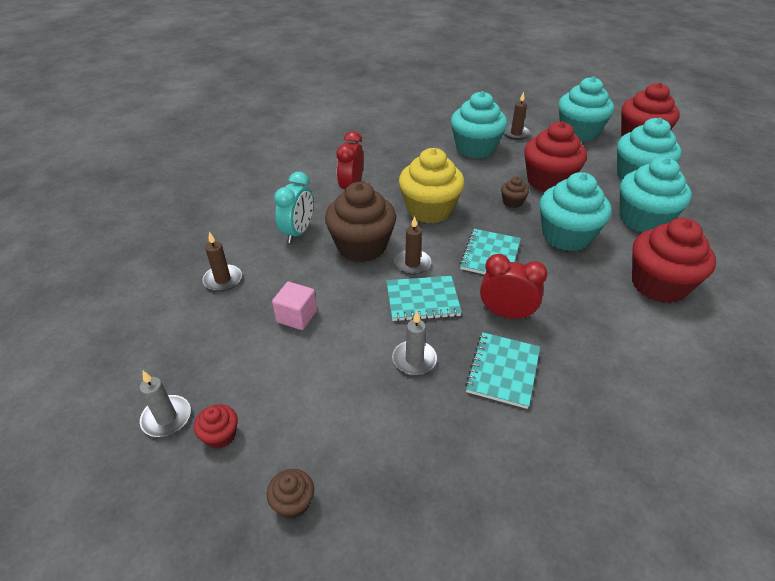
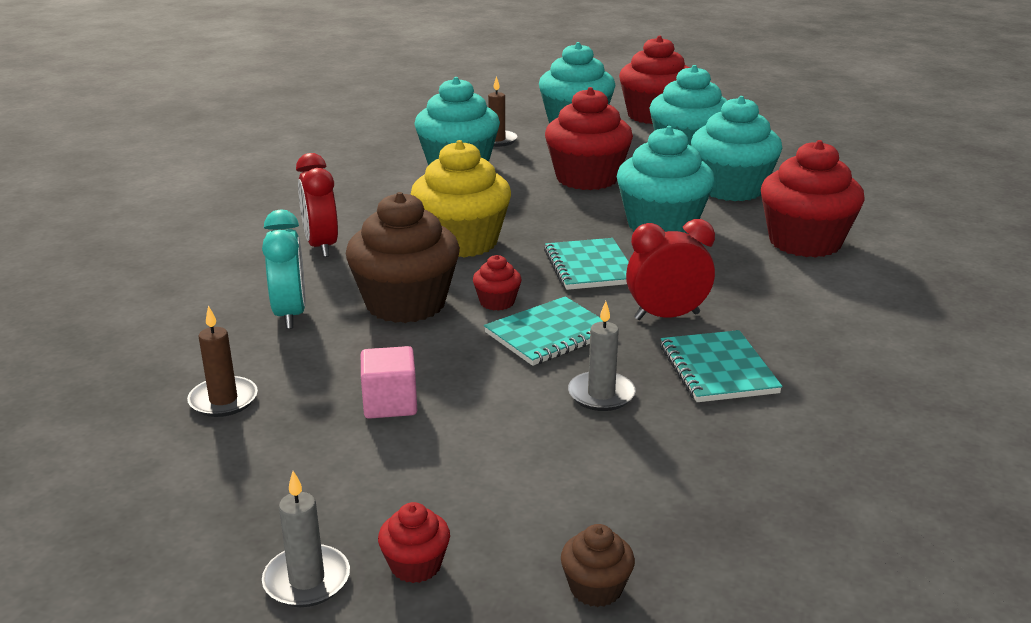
camera: 30 degrees left, 15 degrees down
(412, 263) = (497, 302): brown candle -> red cupcake
(512, 202) = (563, 209): brown cupcake -> none

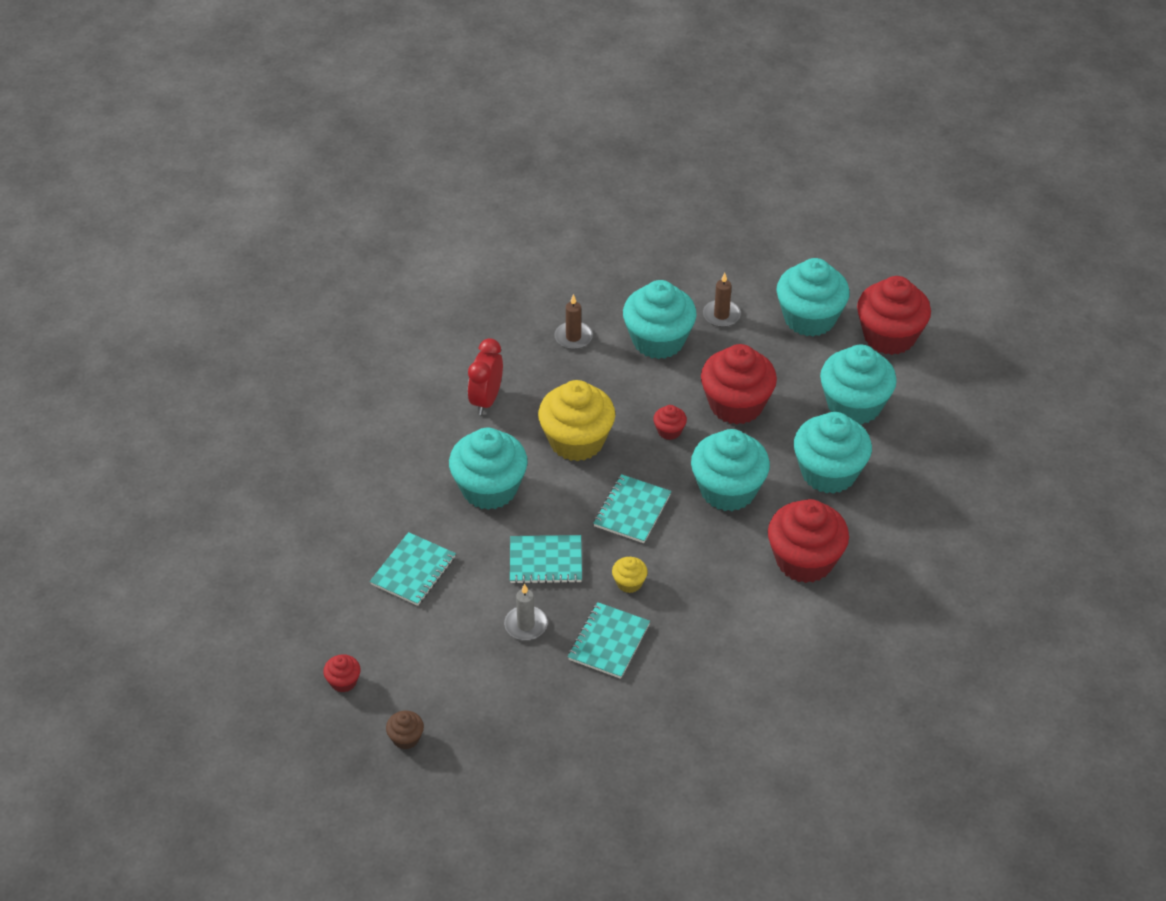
camera: 35 degrees right, 20 degrees up
(223, 400) = (335, 522): brown candle -> brown candle (573, 337)
(290, 314) = (418, 464): turquoise clock -> none
(307, 580) = (294, 663): grey candle -> none
(390, 404) = (413, 571): pink cube -> turquoise notebook
(405, 304) = (489, 488): brown cupcake -> turquoise cupcake
(497, 302) = (543, 515): red cupcake -> red cupcake (669, 431)
(666, 316) = (629, 583): red clock -> yellow cupcake

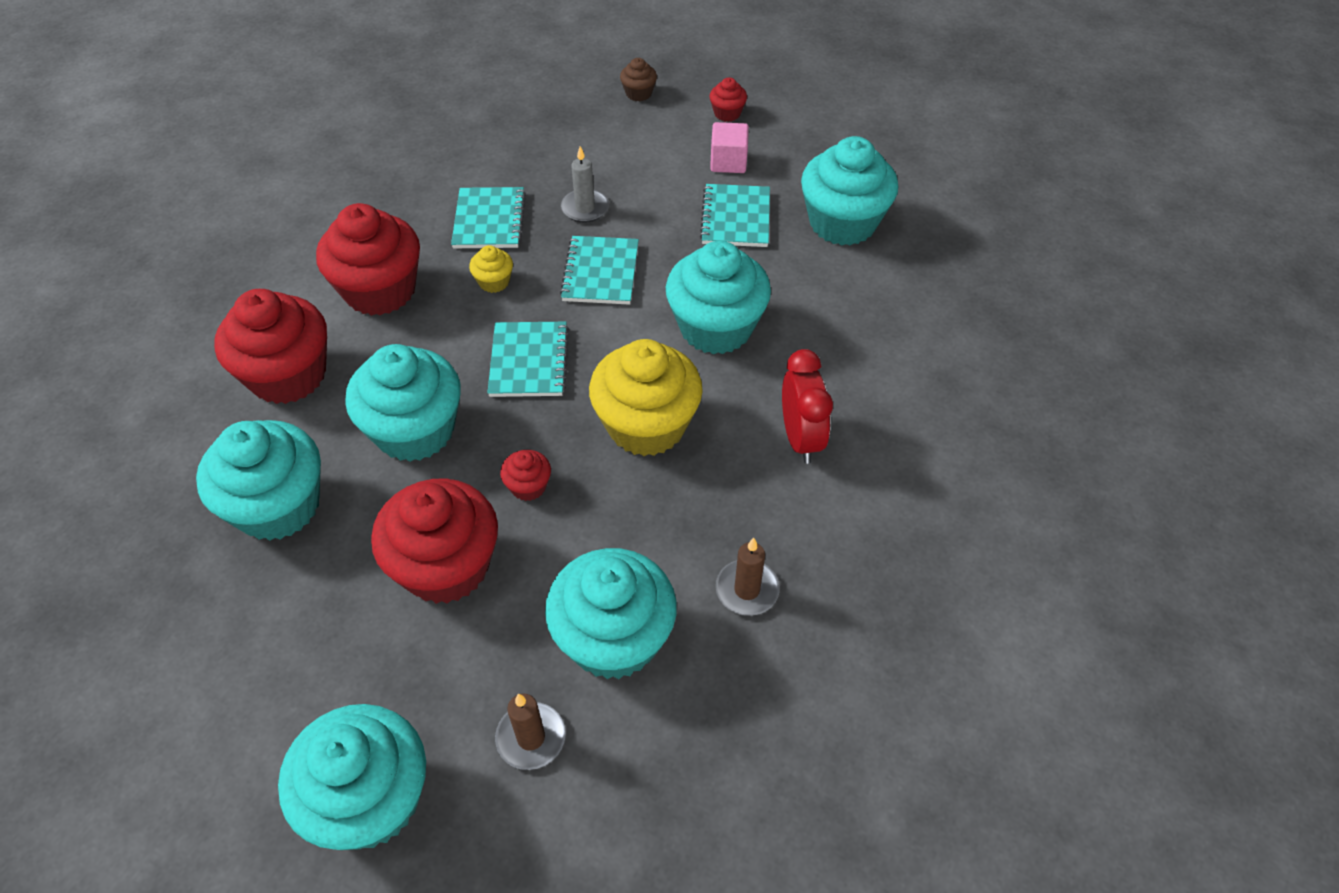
camera: 155 degrees right, 5 degrees up
(380, 627) = (728, 162): none -> pink cube
(545, 561) = (600, 272): turquoise notebook -> turquoise notebook turned 60 degrees counterclockwise
(854, 405) = (257, 638): turquoise cupcake -> turquoise cupcake (842, 223)
(889, 336) = (211, 818): red cupcake -> red cupcake (380, 290)

